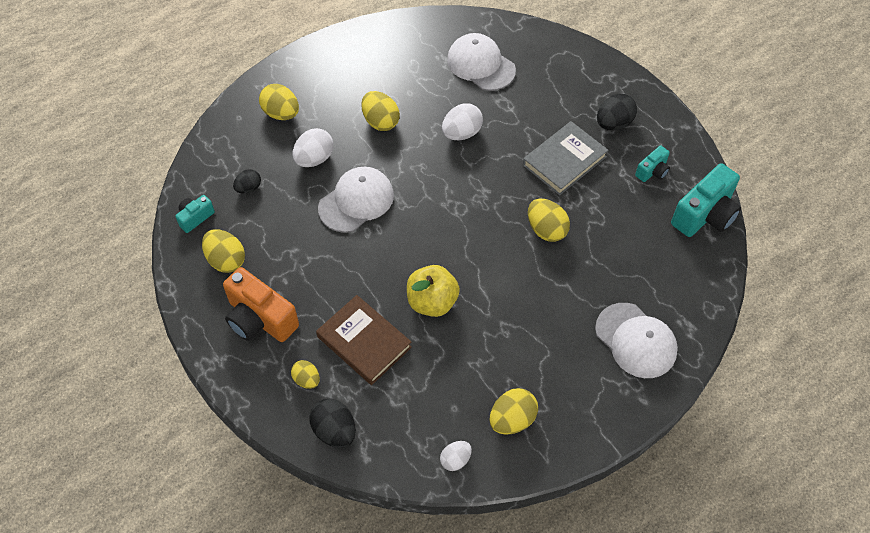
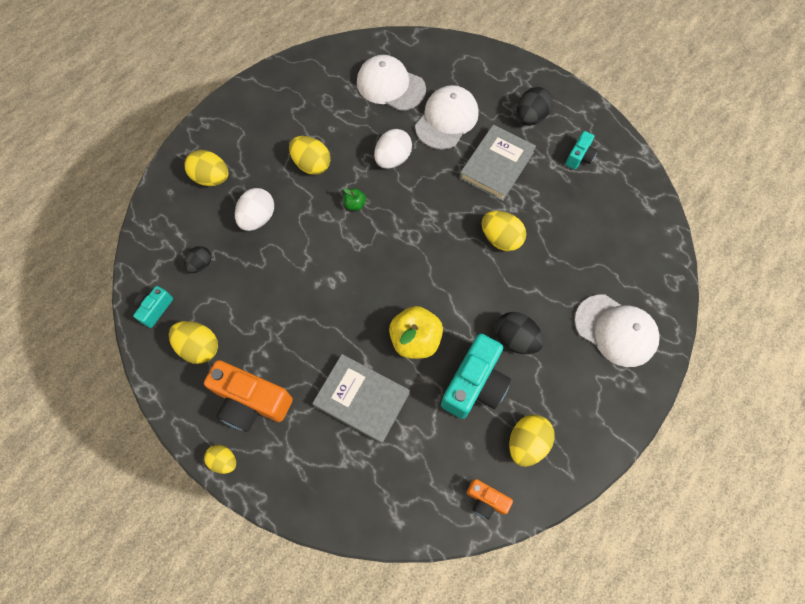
camera: 15 degrees left, 10 degrees up
(307, 379) = (316, 455): yellow egg -> yellow egg (224, 460)
(335, 431) = (360, 502): black egg -> black egg (515, 339)
(356, 201) = (312, 253): white cap -> white cap (446, 119)
(364, 342) = (361, 399): brown book -> grey book
(411, 167) = (355, 204): none -> green apple
(455, 460) = (486, 500): white egg -> orange camera
(705, 215) = (639, 189): turquoise camera -> turquoise camera (474, 384)

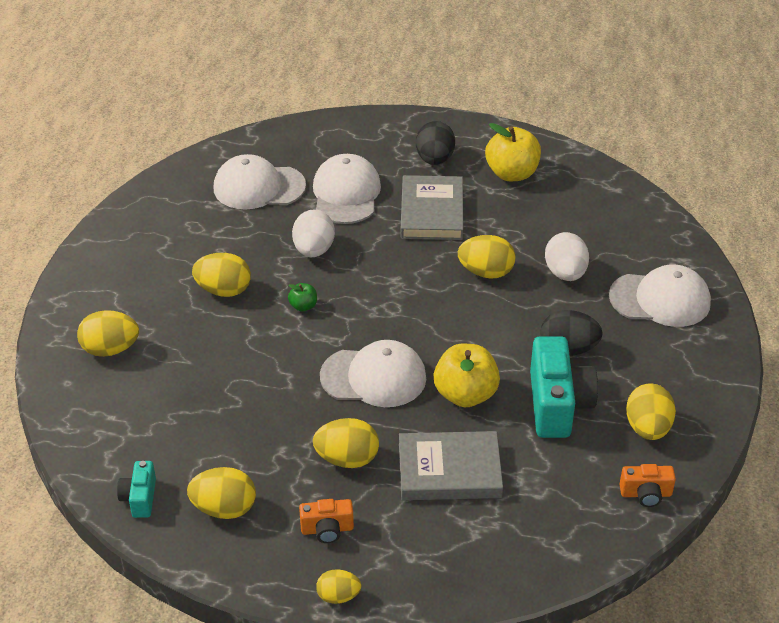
camera: 30 degrees left, 25 degrees down
(201, 264) = (163, 433): black egg -> none
(251, 402) = (327, 529): orange camera -> orange camera, size x0.52
(258, 218) = (198, 363): white egg -> white egg (565, 273)
(301, 350) = (347, 459): none -> yellow egg
(363, 290) = (374, 377): none -> white cap
(579, 157) = (512, 173): turquoise camera -> yellow apple

